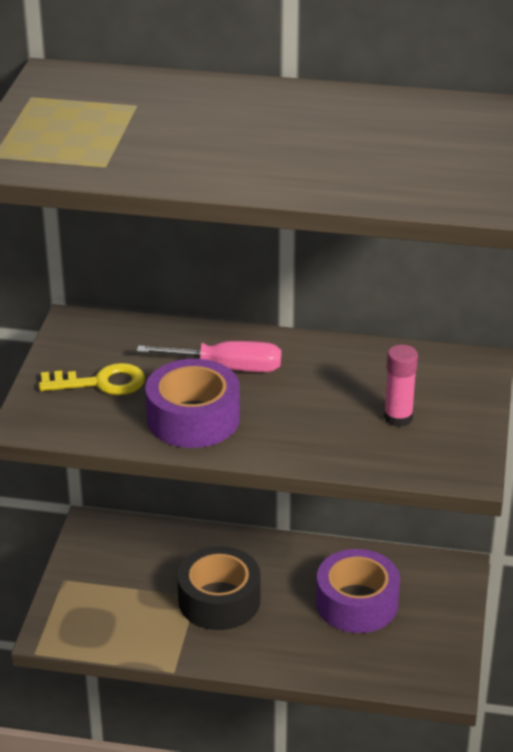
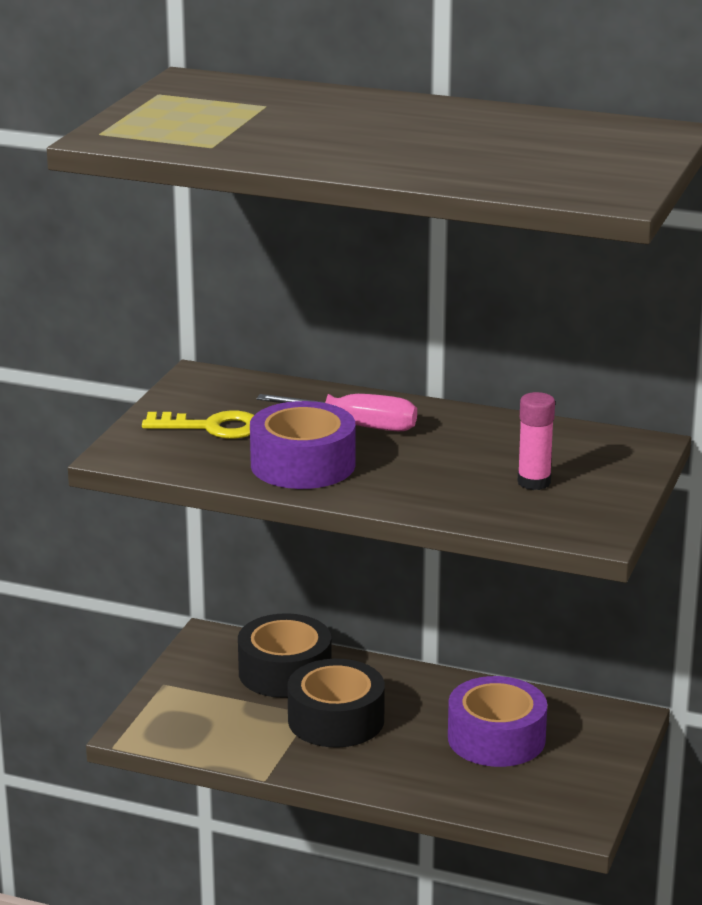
camera: 10 degrees right, 10 degrees down
(164, 554) = (285, 672): none -> black tape

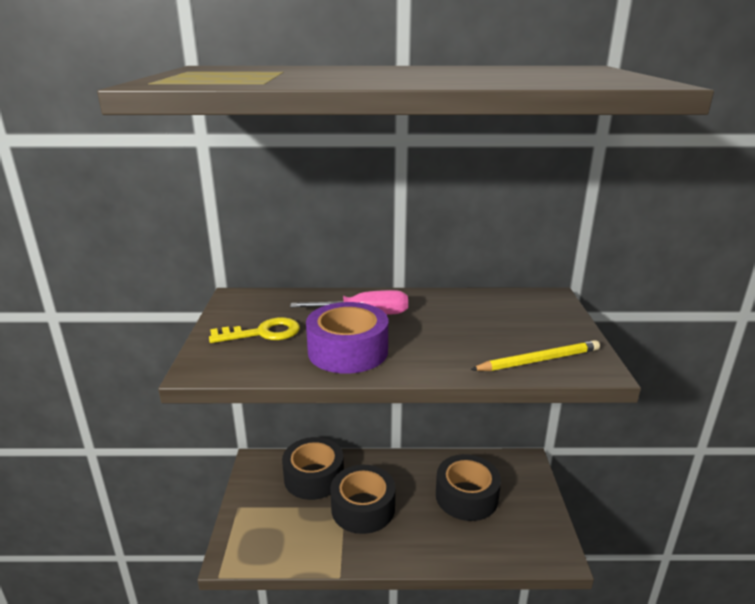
camera: 20 degrees left, 0 degrees up
(496, 738) = (466, 496): purple tape -> black tape
(531, 514) = (538, 360): none -> yellow pencil
(534, 482) = (515, 335): pink glue stick -> none

